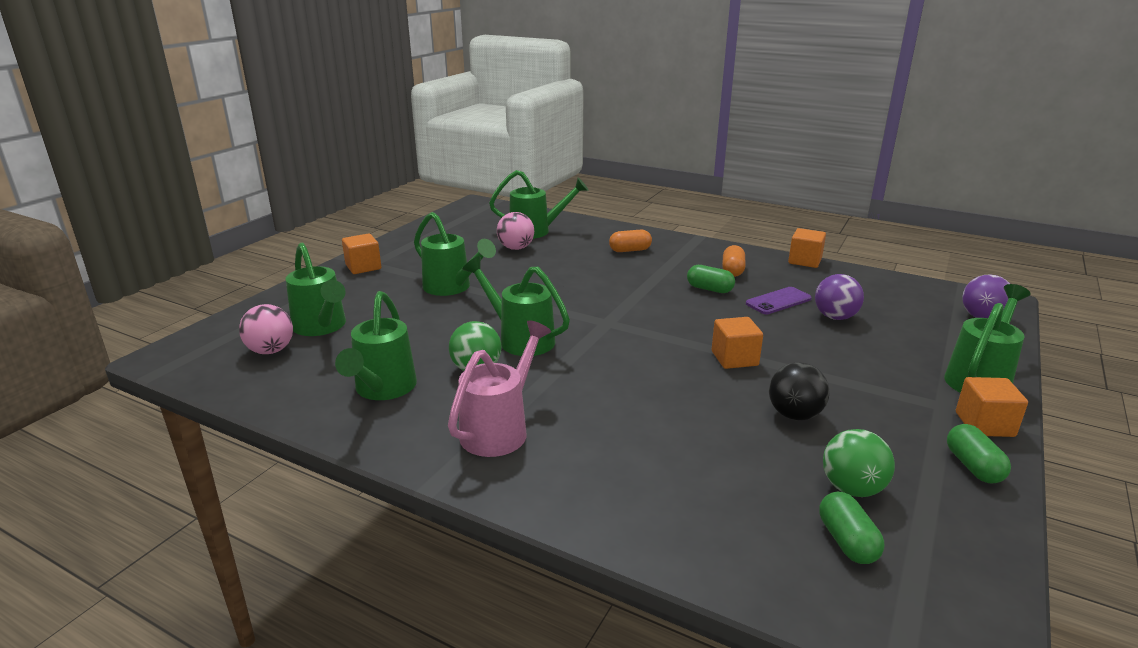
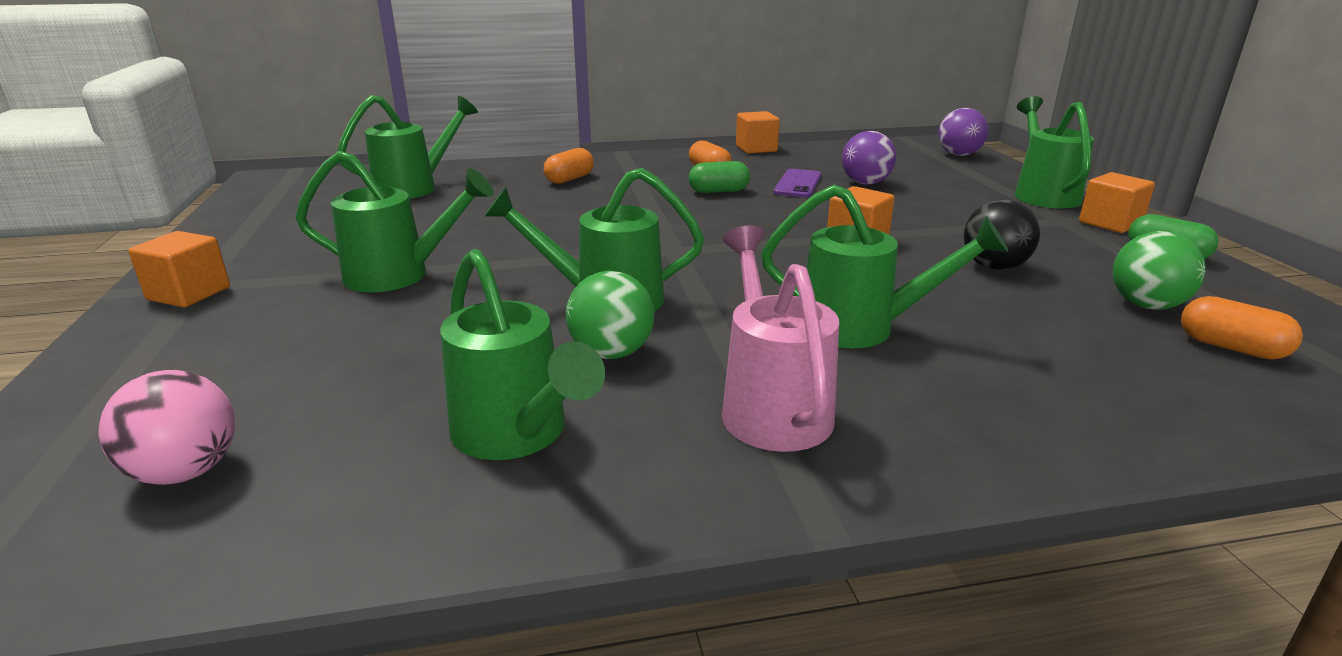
camera: 40 degrees left, 0 degrees up
(322, 327) = (244, 396): green watering can -> green watering can (860, 328)
(516, 248) = (417, 210): pink ball -> none
(847, 541) = (1231, 348): green capsule -> orange capsule

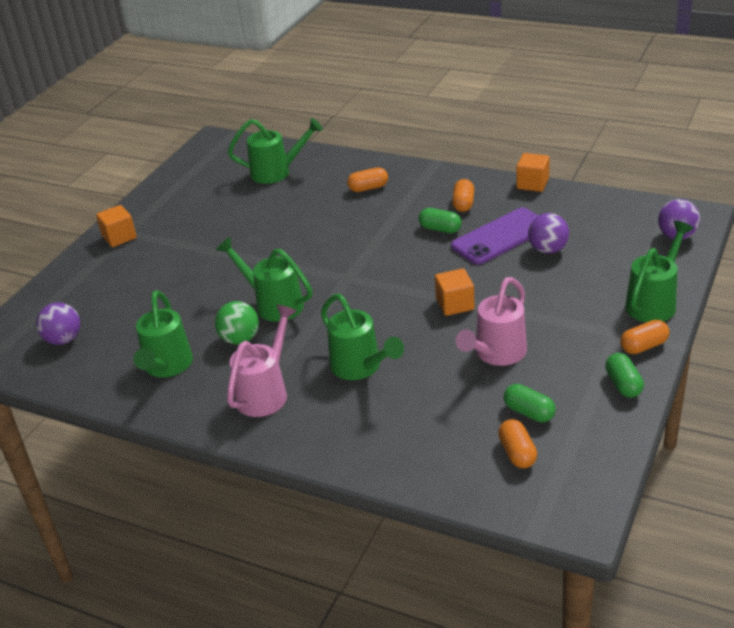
camera: 40 degrees right, 10 degrees up
(186, 471) = (64, 339): pink ball -> purple ball
(399, 275) = (206, 253): green watering can -> none
(797, 184) = (500, 236): purple phone -> purple phone, size x1.66
(994, 267) = (496, 354): black ball -> pink watering can
(1110, 223) = (643, 346): orange cube -> orange capsule
(1146, 305) = (529, 412): green ball -> green capsule

